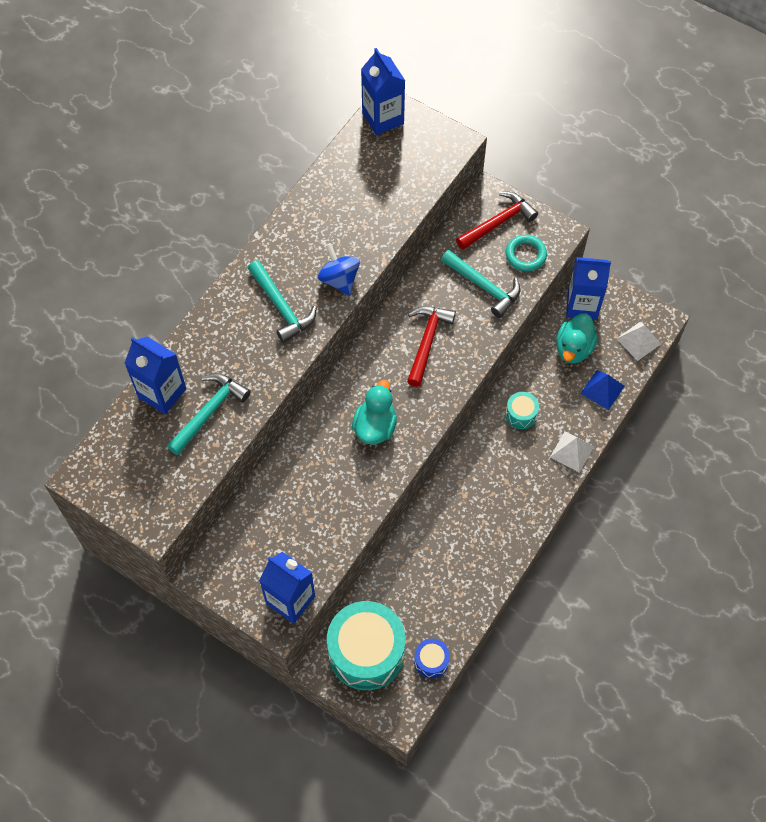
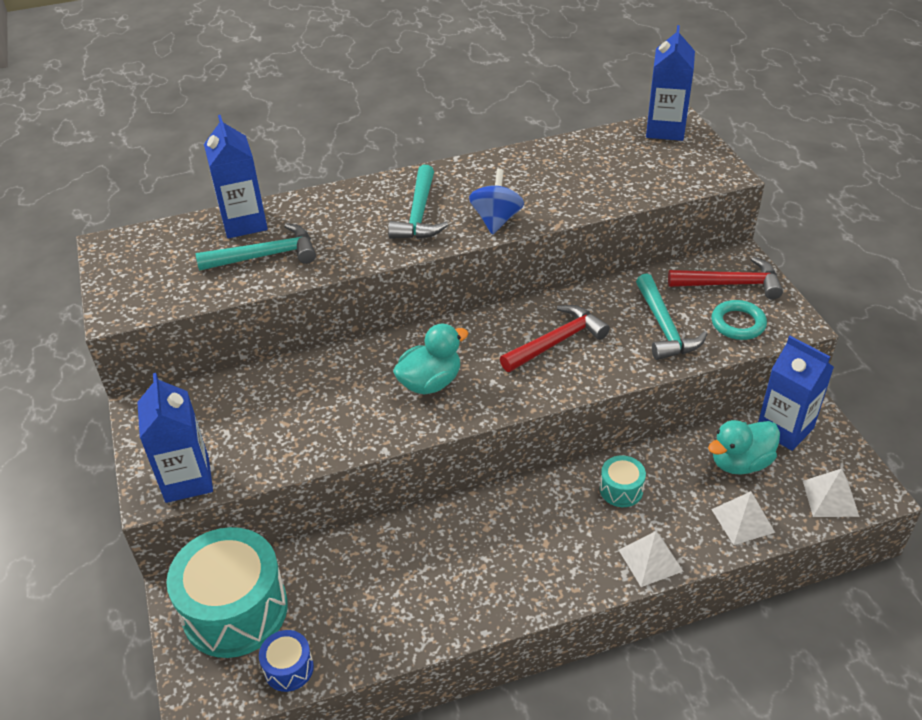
camera: 40 degrees right, 20 degrees down
(602, 389) = (742, 520): blue pyramid -> white pyramid

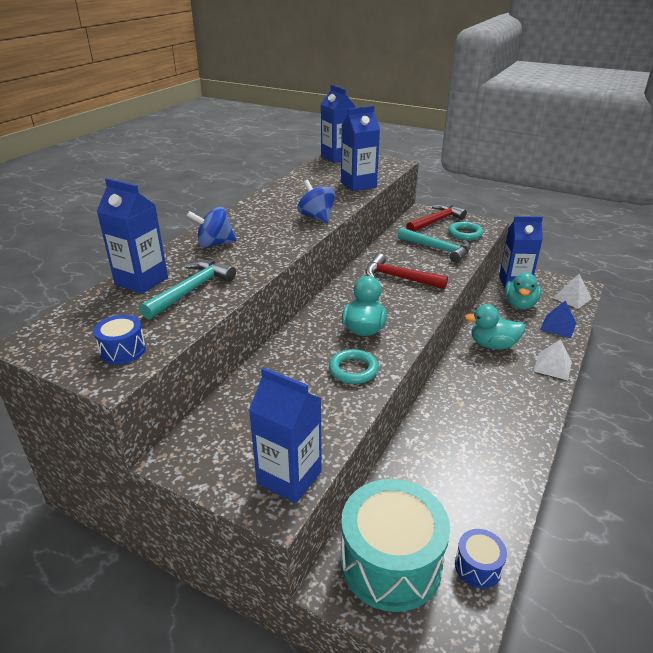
camera: 45 degrees left, 10 degrees down
(148, 291) = (123, 350): none -> blue drum
(354, 207) = (214, 244): none -> blue spinning top
(359, 420) = (353, 370): none -> turquoise ring
(419, 215) = (265, 231): turquoise hammer -> none
(557, 341) = (399, 278): red hammer -> red hammer turned 75 degrees counterclockwise
(618, 190) = (358, 185): none -> blue carton
(621, 490) = (492, 345): turquoise drum -> turquoise duck
(742, 520) = (558, 326): white pyramid -> blue pyramid

